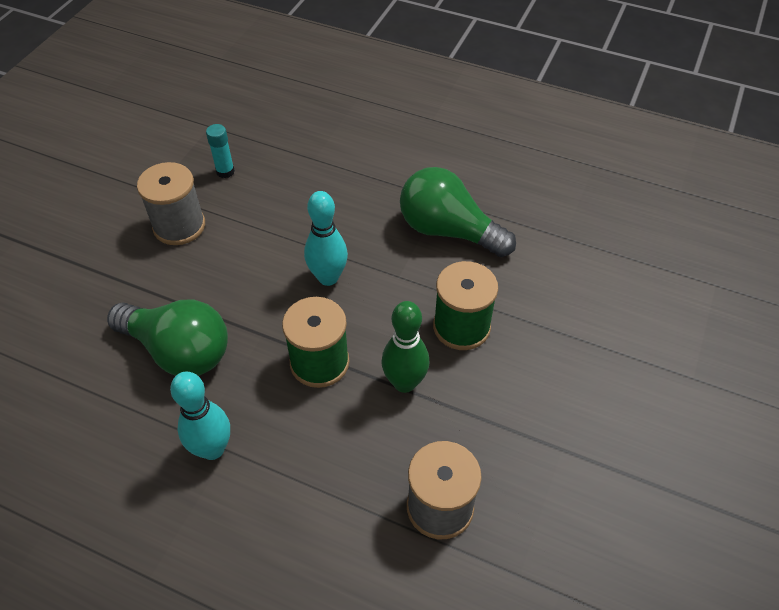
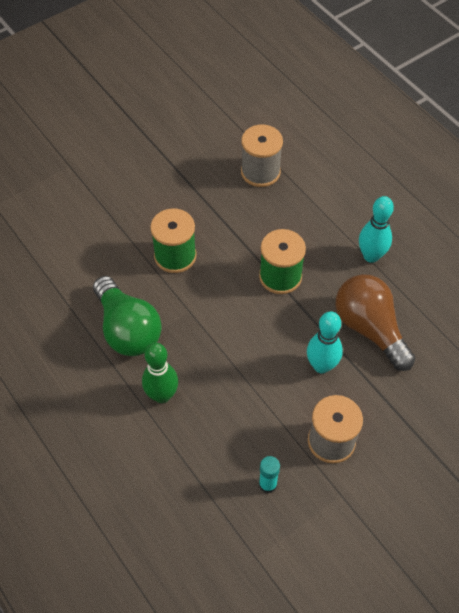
camera: 150 degrees left, 5 degrees up
(179, 351) = (370, 328): green light bulb -> brown light bulb
(328, 277) = (239, 334): turquoise bowling pin -> turquoise bowling pin (321, 366)
(404, 383) = (235, 240): green bowling pin -> green bowling pin (162, 395)

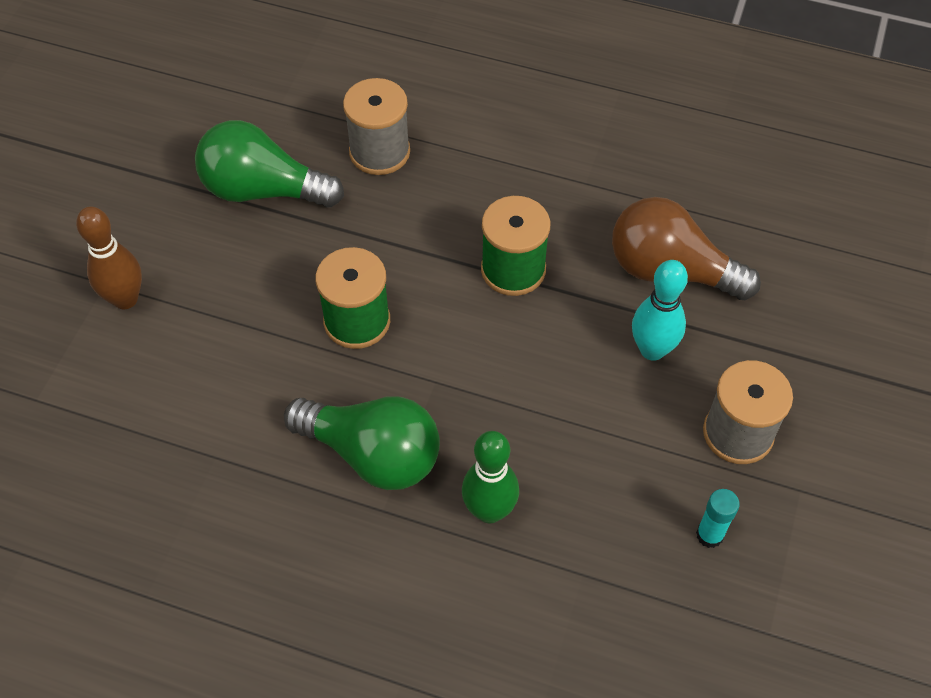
camera: 35 degrees left, 0 degrees up
(72, 179) = (125, 299): none -> brown bowling pin
(183, 160) = (263, 190): none -> green light bulb
(371, 256) = (600, 182): turquoise bowling pin -> none

